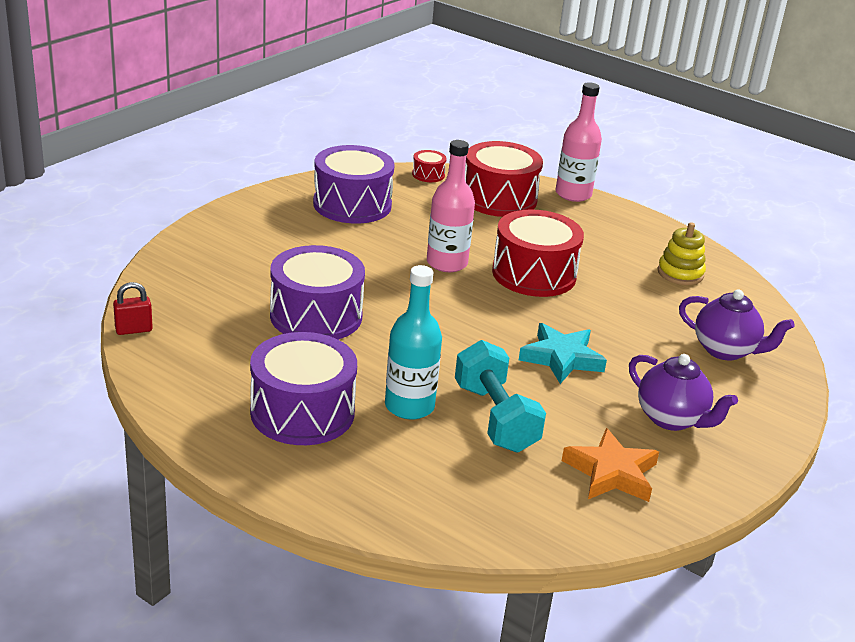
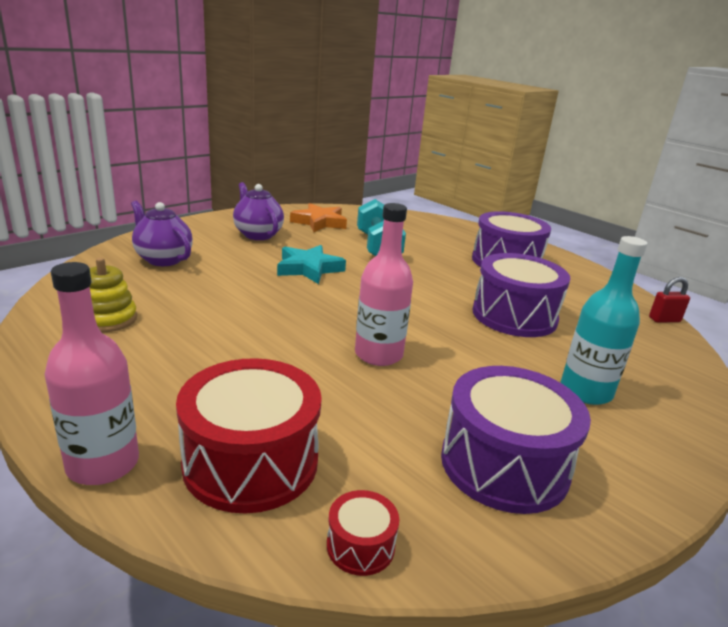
camera: 170 degrees left, 5 degrees down
(409, 406) = (434, 257): turquoise bottle -> turquoise bottle (585, 391)
(534, 274) = (283, 333): red drum -> none

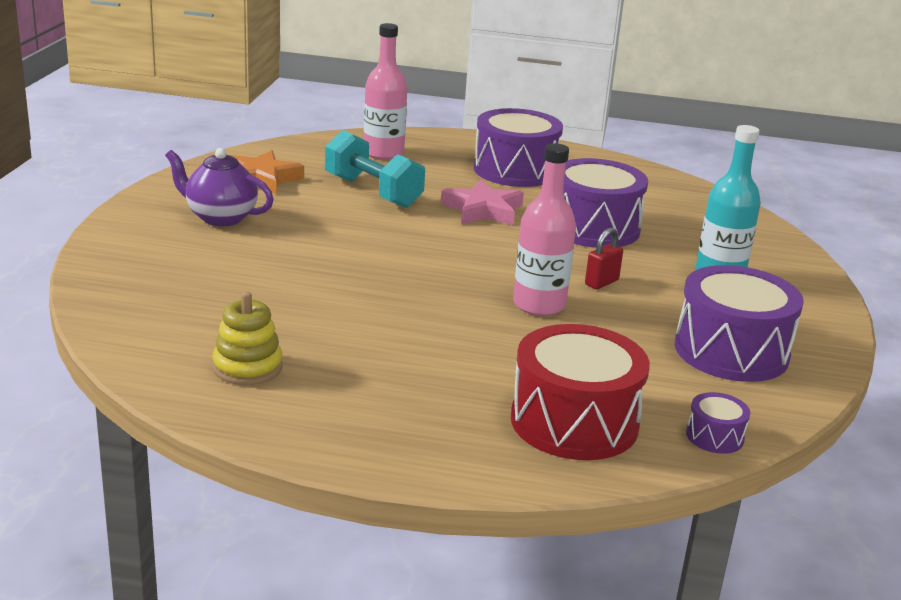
camera: 35 degrees left, 0 degrees up
(103, 464) = (475, 471): pink bottle -> pink bottle (383, 153)
(163, 259) = (172, 284): purple teapot -> none
(308, 268) = (345, 242): turquoise star -> none
(360, 545) = (714, 436): red drum -> purple drum
(440, 278) = (483, 210): none -> pink star
(664, 320) = (704, 190): red padlock -> red padlock (601, 282)

